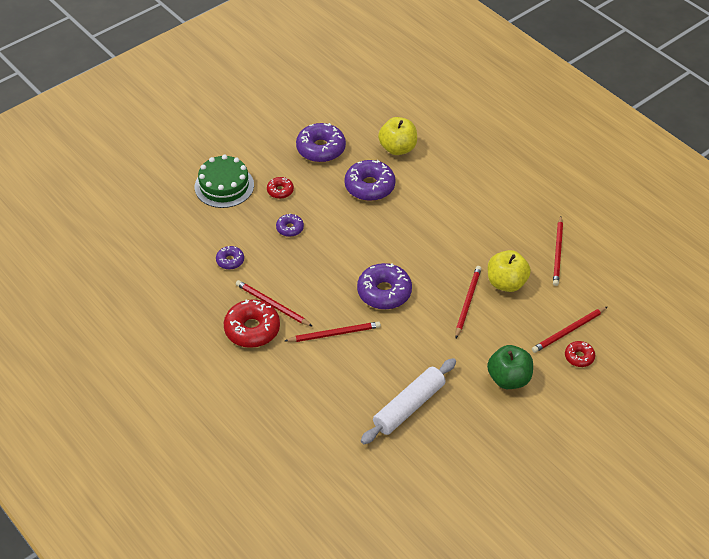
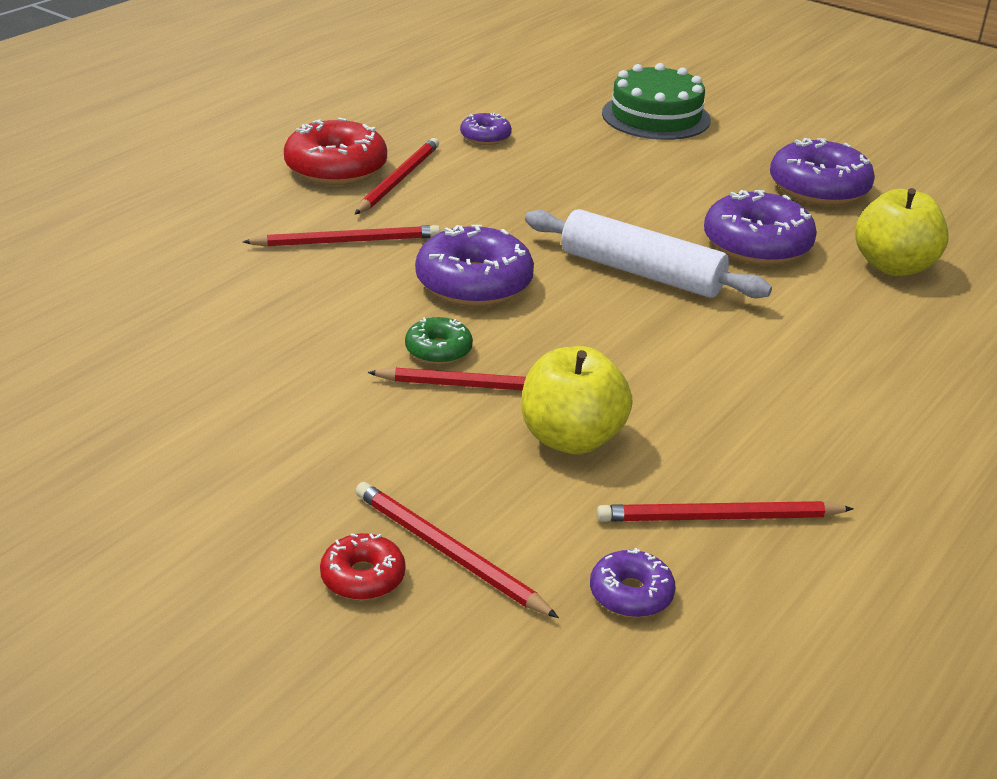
camera: 75 degrees right, 15 degrees down
(280, 191) = (679, 162): red donut -> none
(290, 228) = (591, 178): purple donut -> purple donut (631, 594)
(334, 334) = (347, 241): red pencil -> red pencil turned 75 degrees counterclockwise
(409, 406) = (174, 335): white rolling pin -> white rolling pin (641, 272)
(438, 313) = (438, 350): none -> green donut
(509, 379) = (268, 462): green apple -> none

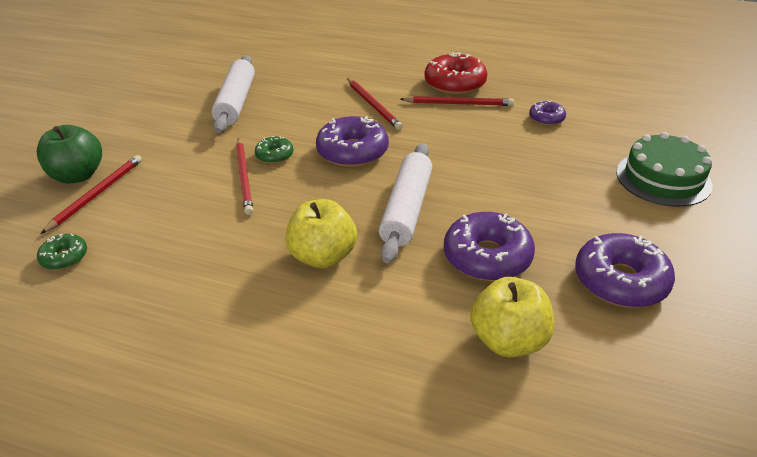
camera: 75 degrees right, 5 degrees up
(217, 364) = (236, 102): none -> white rolling pin
(363, 577) = (78, 175): red donut -> green apple
(571, 438) = (202, 214): yellow apple -> yellow apple (323, 256)
(631, 594) = (64, 257): purple donut -> green donut
(718, 518) = (134, 281): red pencil -> none

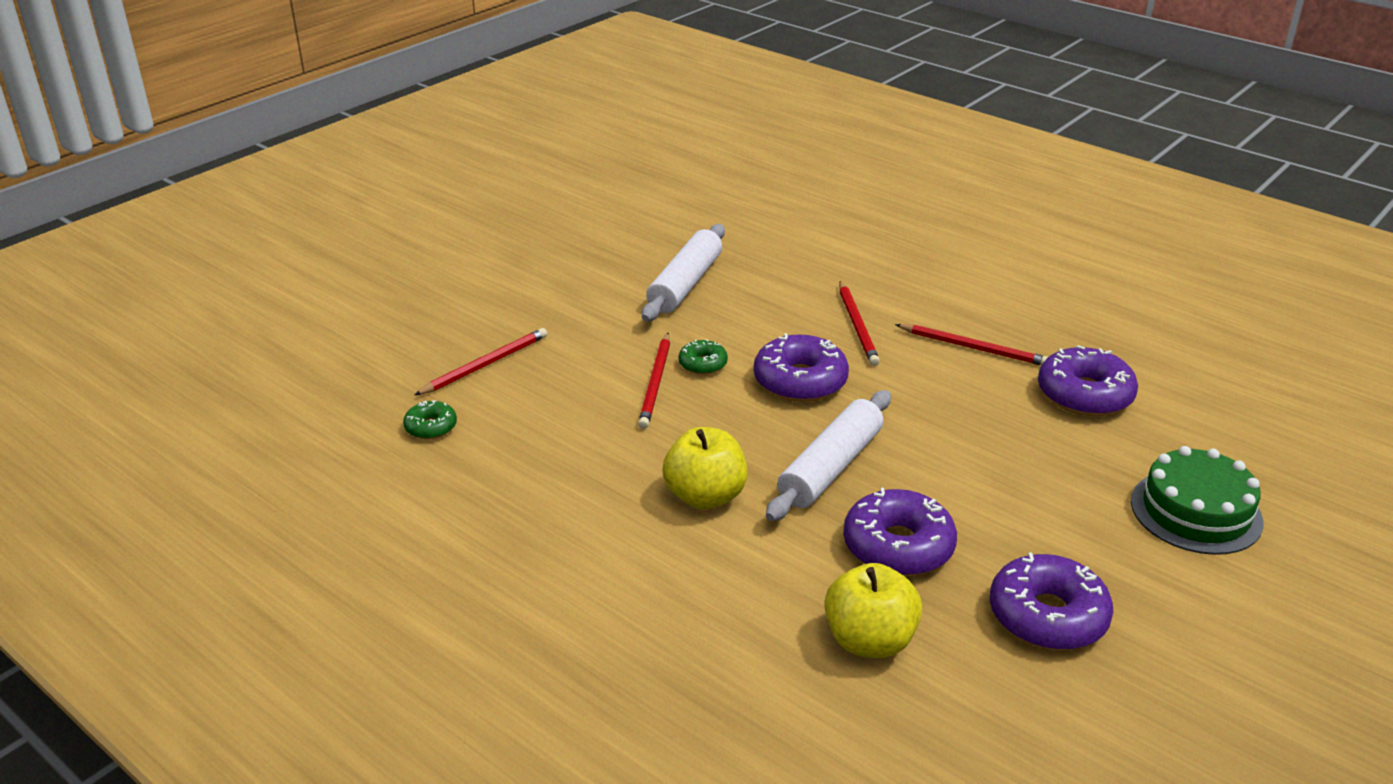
camera: 20 degrees right, 5 degrees down
(78, 175) = (472, 337): green apple -> none
(455, 83) = (985, 318): red donut -> none
(546, 118) = (1084, 395): purple donut -> purple donut, size x1.89

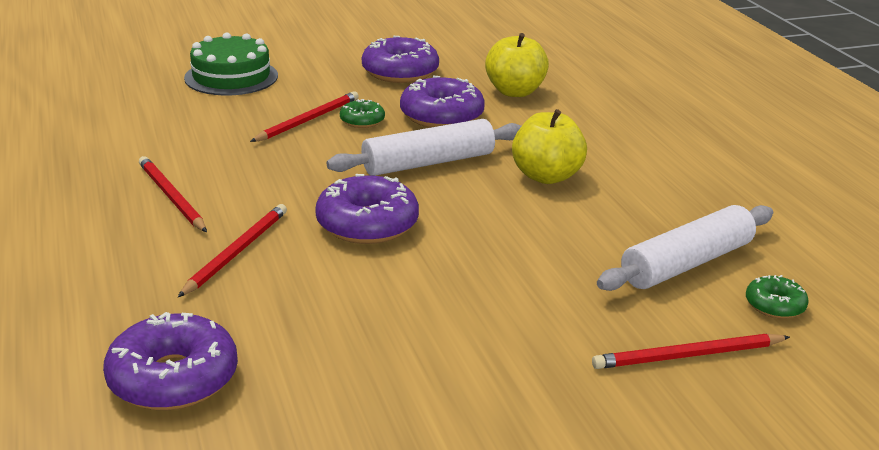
camera: 150 degrees left, 5 degrees down
(655, 383) = (508, 269): red pencil -> red pencil (308, 120)
(685, 284) = (352, 375): white rolling pin -> white rolling pin (686, 263)
(703, 364) = (441, 271): green donut -> green donut (362, 121)
(1084, 395) = (160, 141): purple donut -> purple donut (173, 378)

